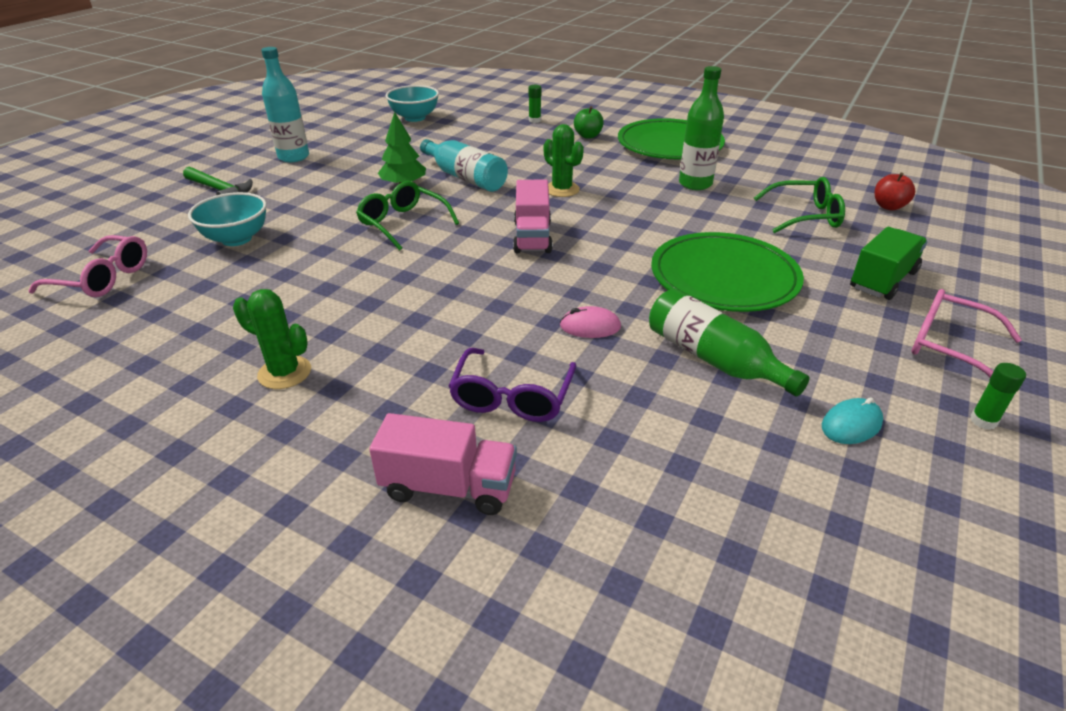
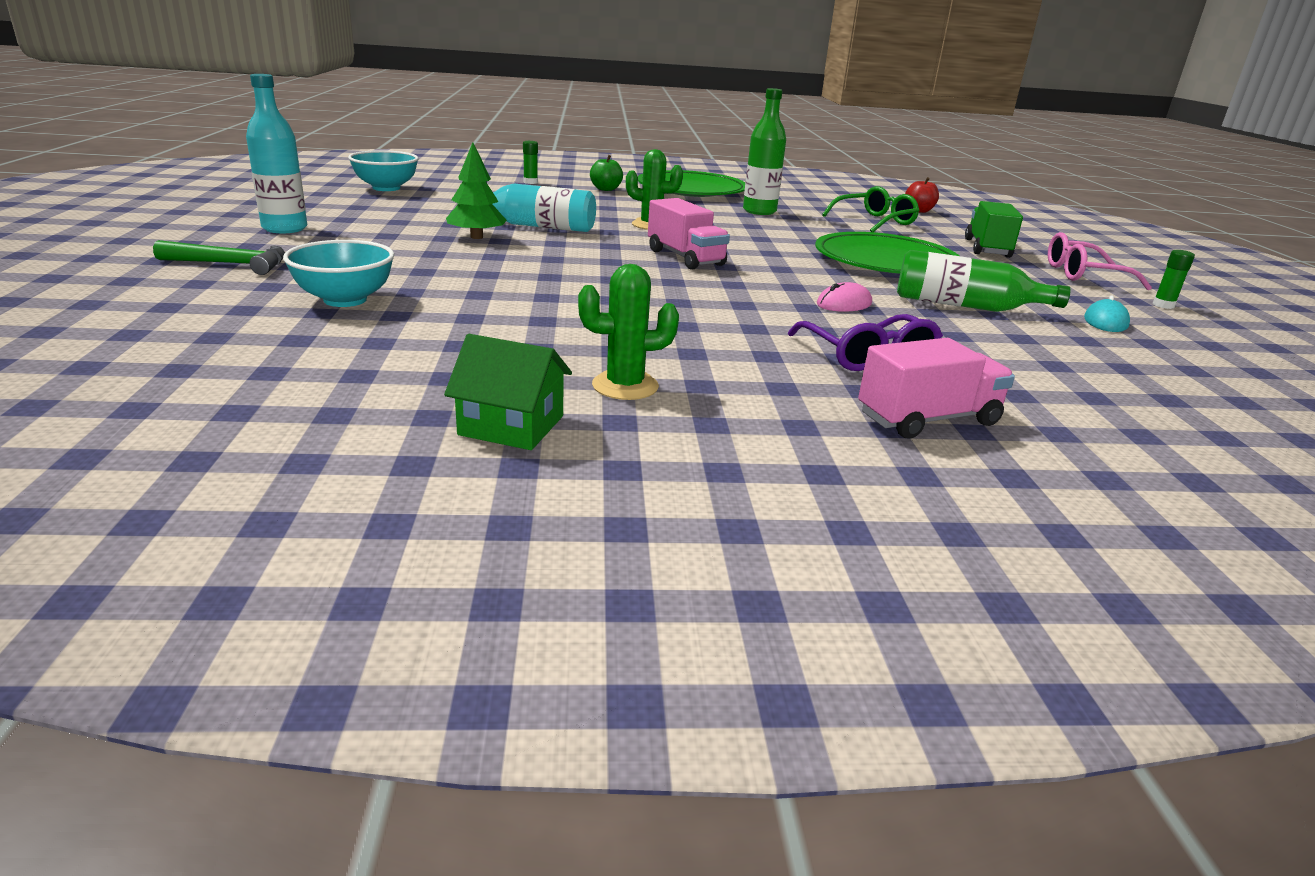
camera: 35 degrees left, 10 degrees down
(102, 278) = (205, 359): pink glasses -> none
(170, 387) = (511, 425): none -> green house
(403, 223) = (535, 264): green glasses -> none

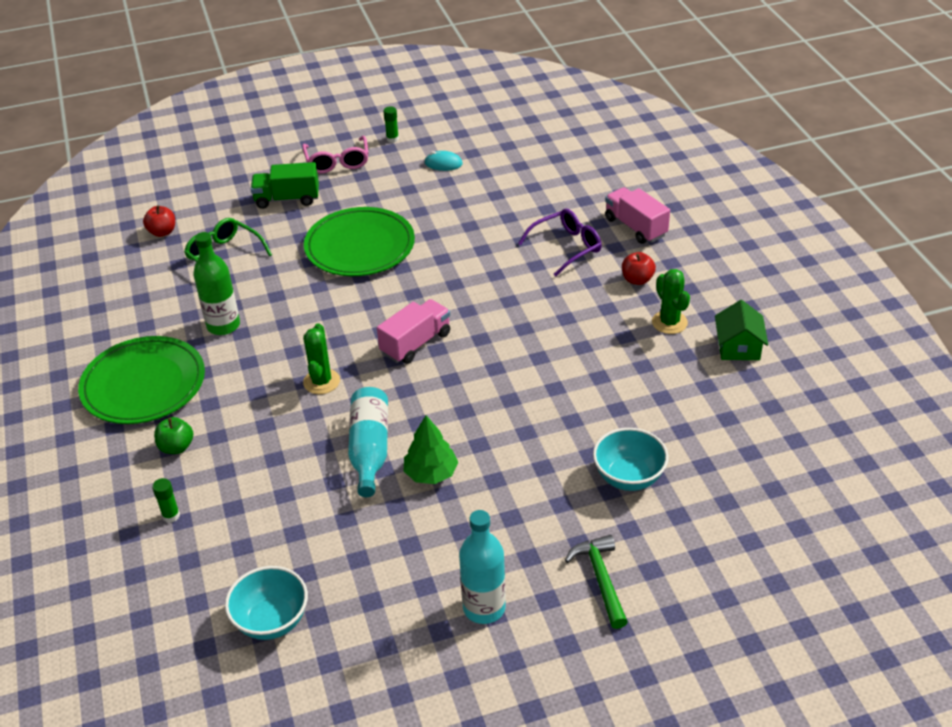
camera: 100 degrees left, 15 degrees up
(757, 387) = (637, 280): none -> red apple
(844, 304) = (479, 260): pink mouse -> none
(965, 306) = (448, 213): green bottle -> none

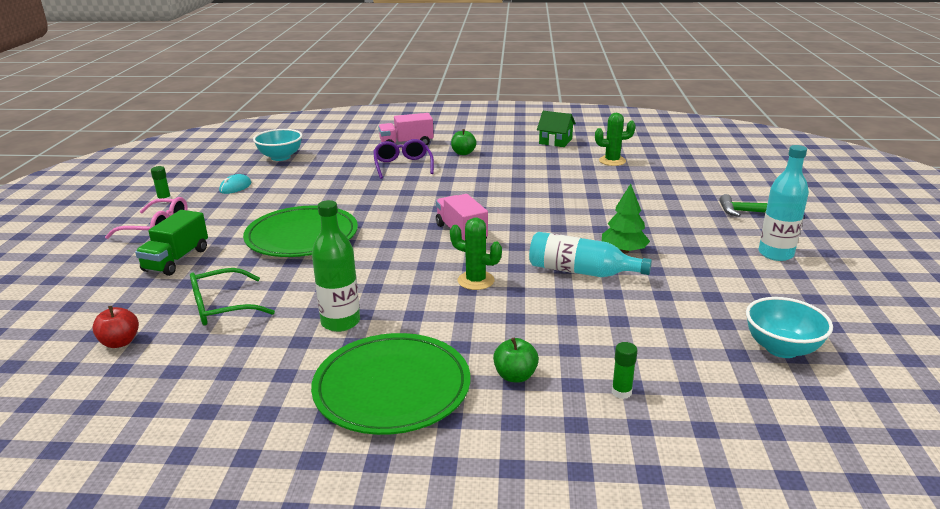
camera: 70 degrees left, 15 degrees down
(628, 477) = (659, 189): turquoise bowl -> turquoise bowl (280, 157)
(637, 280) = (463, 153): red apple -> green apple
(669, 322) = (516, 153): green cactus -> green cactus (612, 161)

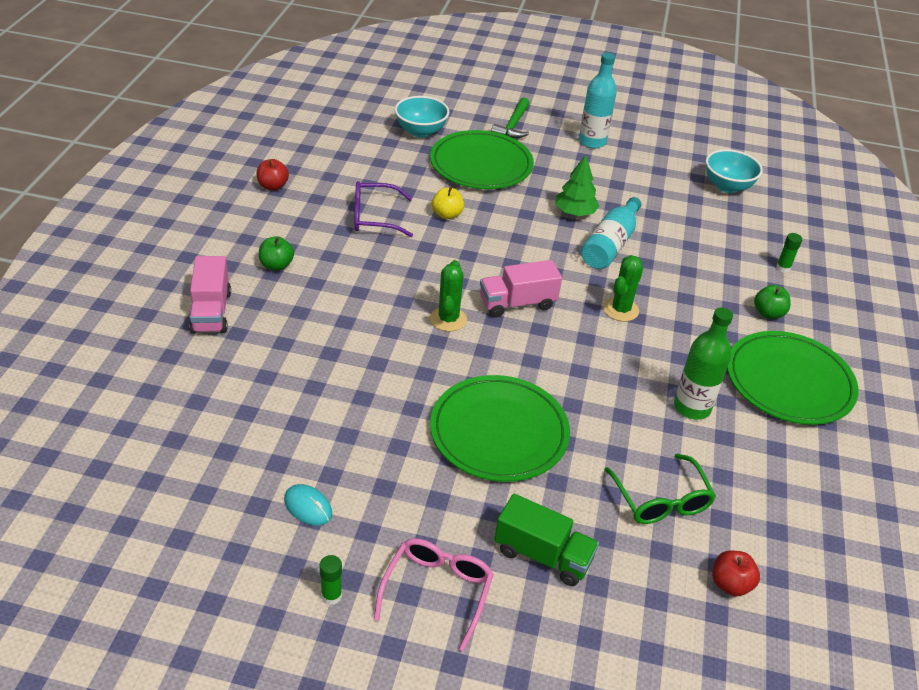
camera: 85 degrees left, 15 degrees up
(280, 157) = (197, 454): turquoise bowl -> turquoise bowl (421, 131)
(403, 166) = (298, 324): purple glasses -> purple glasses (375, 217)
(555, 141) = (273, 186): green house -> red apple
(569, 197) = (447, 215): none -> yellow apple
(612, 161) = (357, 164): green cactus -> green cactus (448, 319)
(663, 204) = (481, 164): none -> green plate

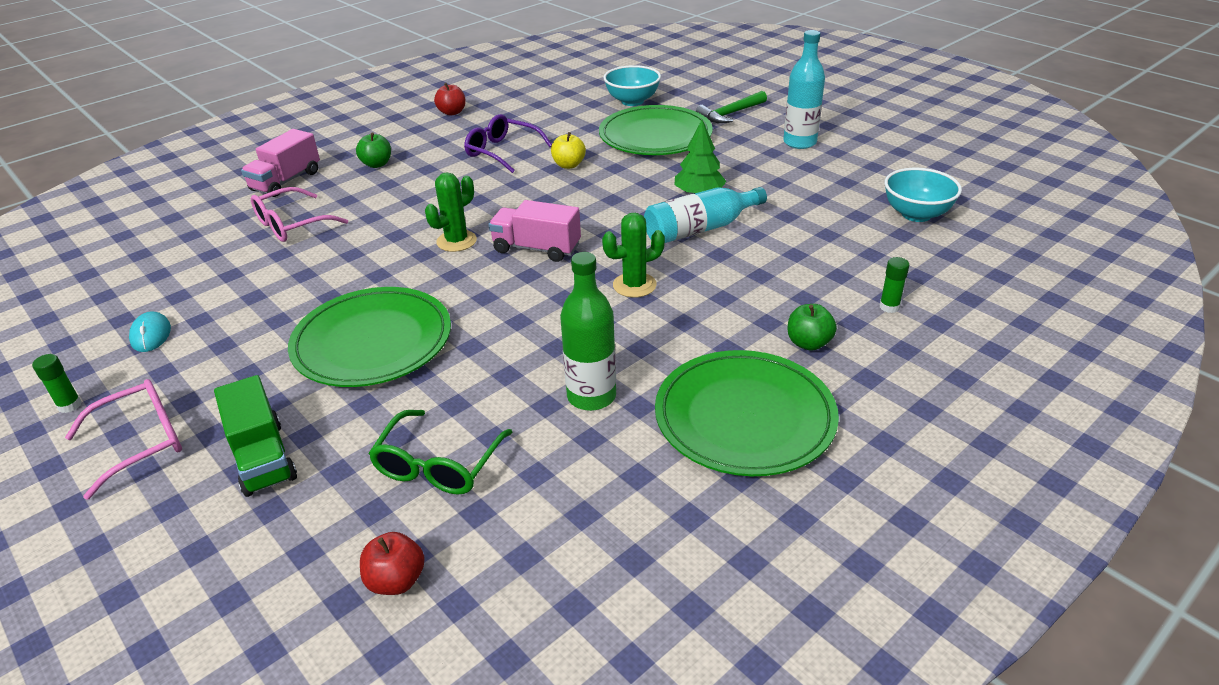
camera: 40 degrees right, 5 degrees down
(283, 354) = (292, 224): none -> pink glasses

